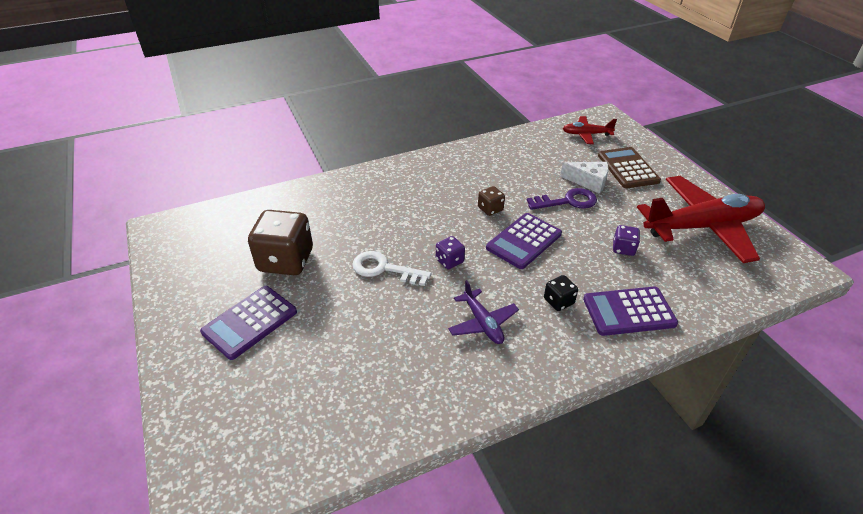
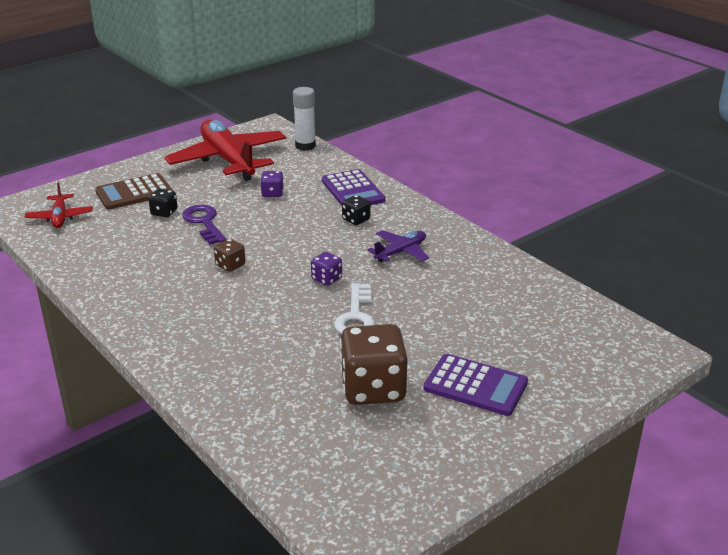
camera: 105 degrees left, 10 degrees down
(524, 241) = (279, 241): purple calculator -> none
(589, 182) = (164, 212): white cheese -> black dice
(750, 291) = (305, 146): none -> white glue stick

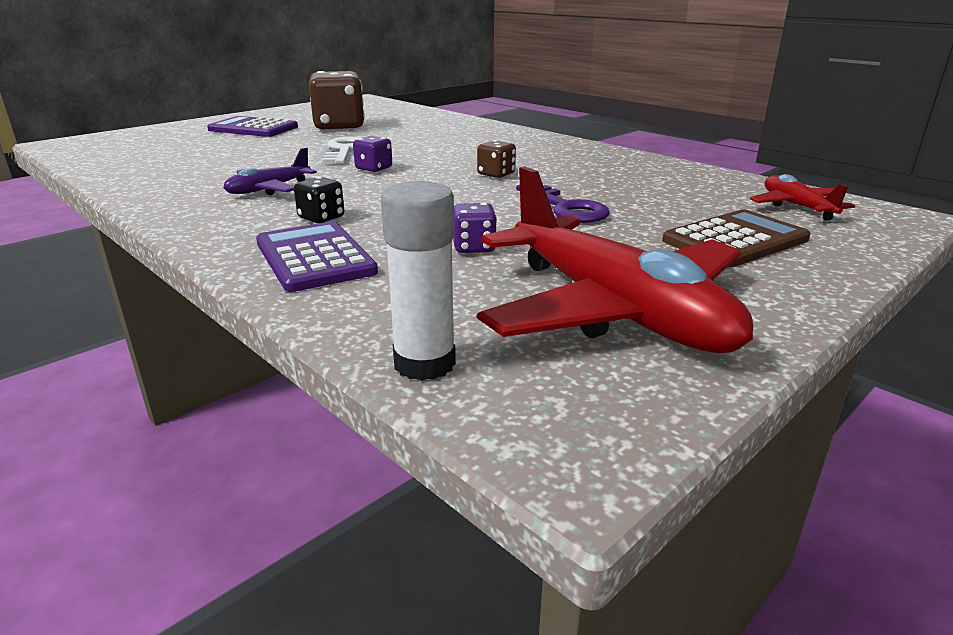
camera: 175 degrees right, 5 degrees down
(164, 212) = (642, 216): black dice -> none

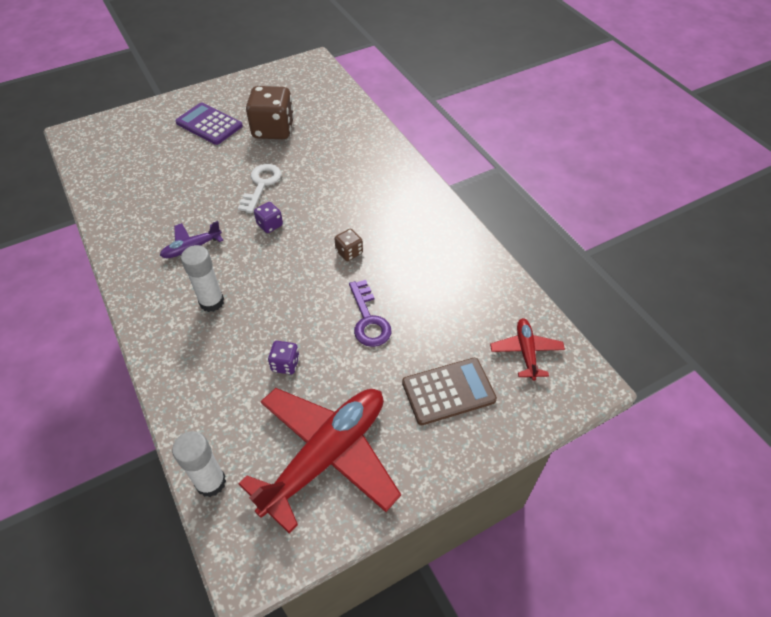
camera: 15 degrees right, 25 degrees up
(314, 257) = (192, 356): purple calculator -> none
(321, 218) = (211, 302): black dice -> white glue stick
(614, 310) = (326, 456): red plane -> red plane turned 120 degrees counterclockwise

